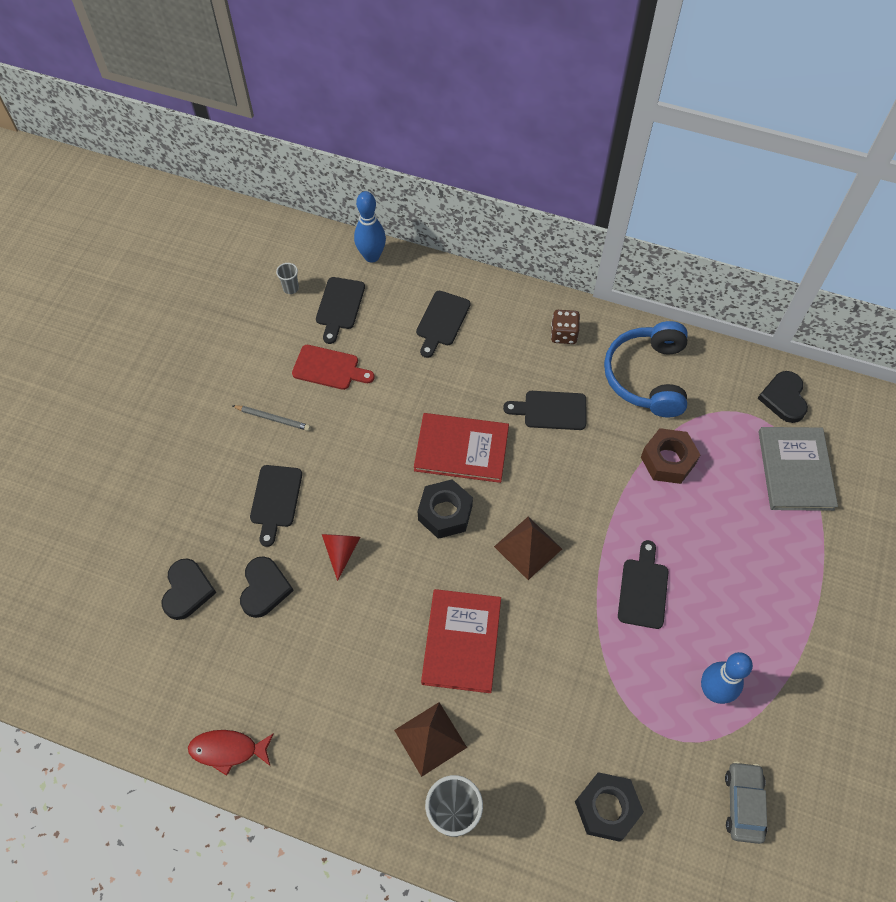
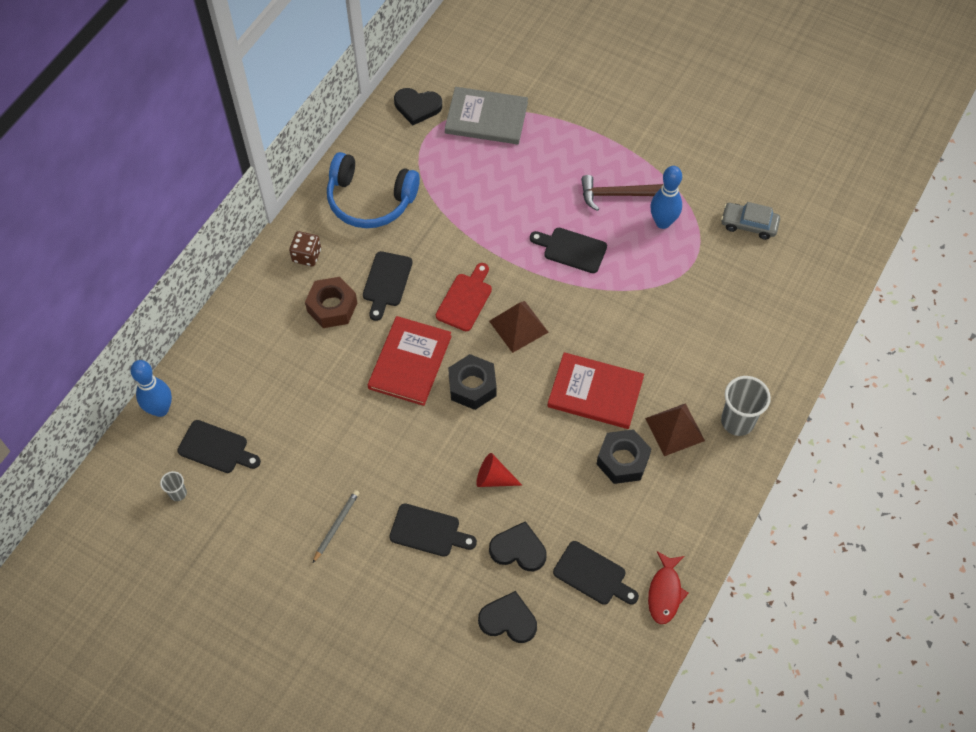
camera: 80 degrees left, 0 degrees up
(329, 368) = (290, 466): red cutting board -> red cutting board (465, 299)
(442, 321) = (262, 356): black cutting board -> black cutting board (593, 575)
(606, 808) = (743, 314): black nut -> black nut (622, 460)
(668, 460) = (457, 204): brown nut -> brown nut (332, 307)
(736, 629) = (616, 194): none -> brown hammer

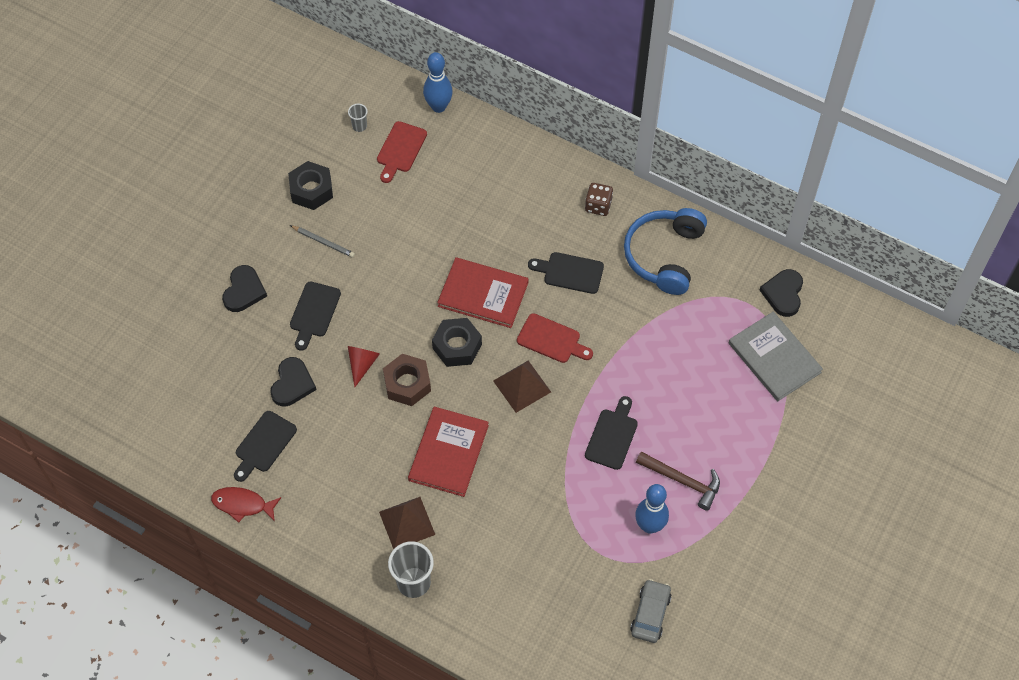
camera: 90 degrees right, 0 degrees up
(216, 448) = (400, 150): black cutting board -> red cutting board
(332, 307) = (542, 229): brown nut -> brown nut (407, 384)
(486, 118) = (774, 358): grey book -> grey book turned 45 degrees counterclockwise
(508, 620) = (228, 375): black heart -> black heart (244, 291)
(616, 194) = (683, 481): brown hammer -> brown hammer turned 120 degrees clockwise
(622, 460) = (375, 474): black nut -> black nut (311, 190)

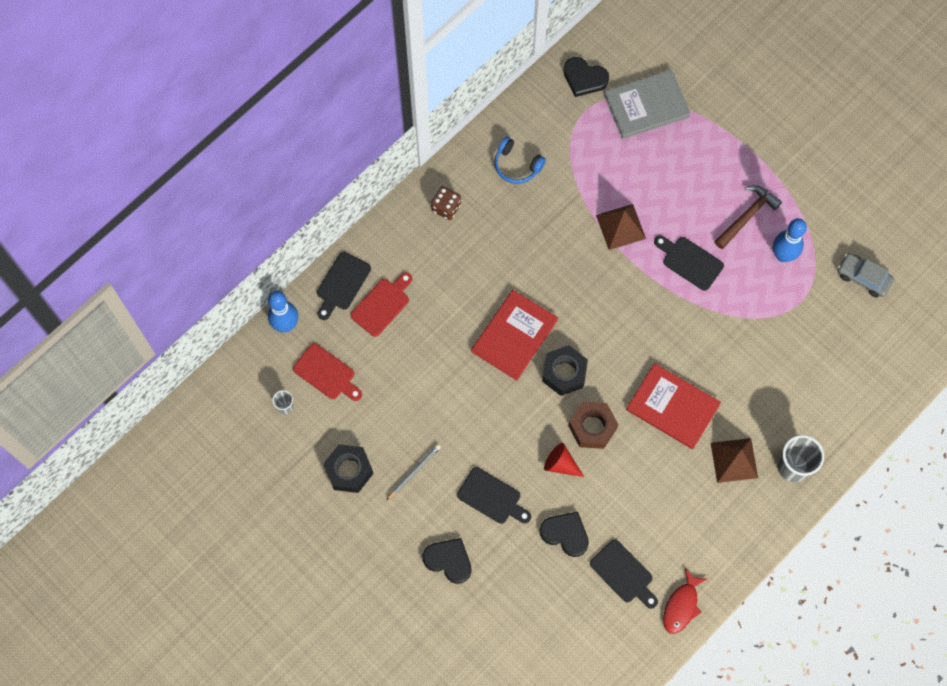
camera: 75 degrees left, 10 degrees up
(522, 386) = (621, 326): brown pyramid -> brown pyramid (621, 226)
(552, 340) = (579, 287): red cutting board -> red cutting board (382, 305)
(570, 272) = (512, 252): black cutting board -> black cutting board (342, 284)
(664, 255) = (517, 165): blue headphones -> blue headphones, size x0.57

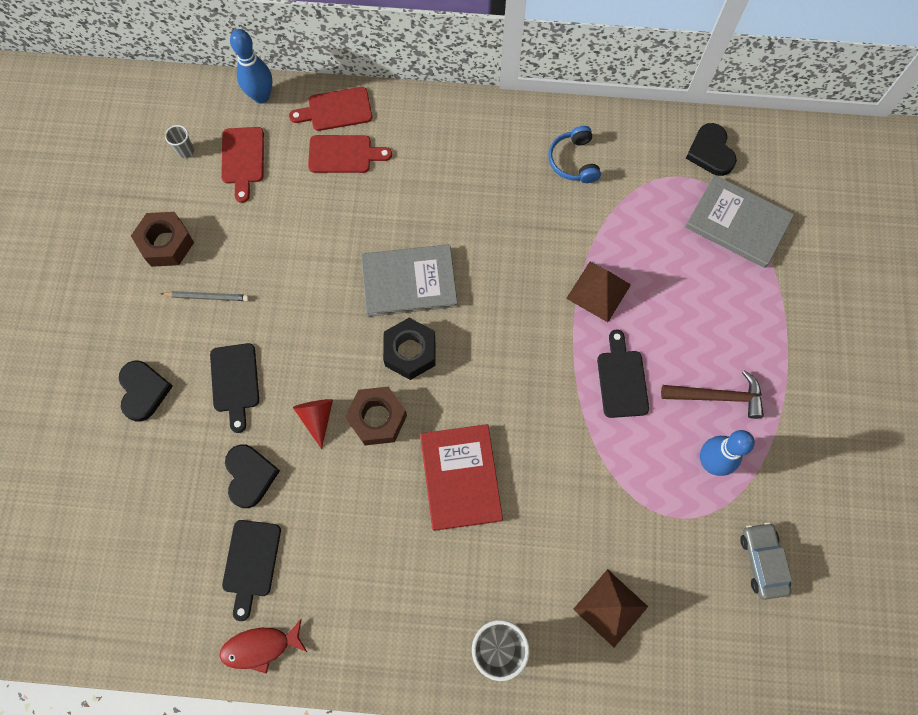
camera: 50 degrees right, 0 degrees up
(342, 284) = (336, 110): black cutting board -> red cutting board
(349, 470) = (166, 243): black nut -> brown nut
(446, 207) = (480, 136): brown dice -> none
(514, 336) = (409, 281): red book -> grey book
(734, 460) = (455, 581): brown pyramid -> brown pyramid (610, 607)

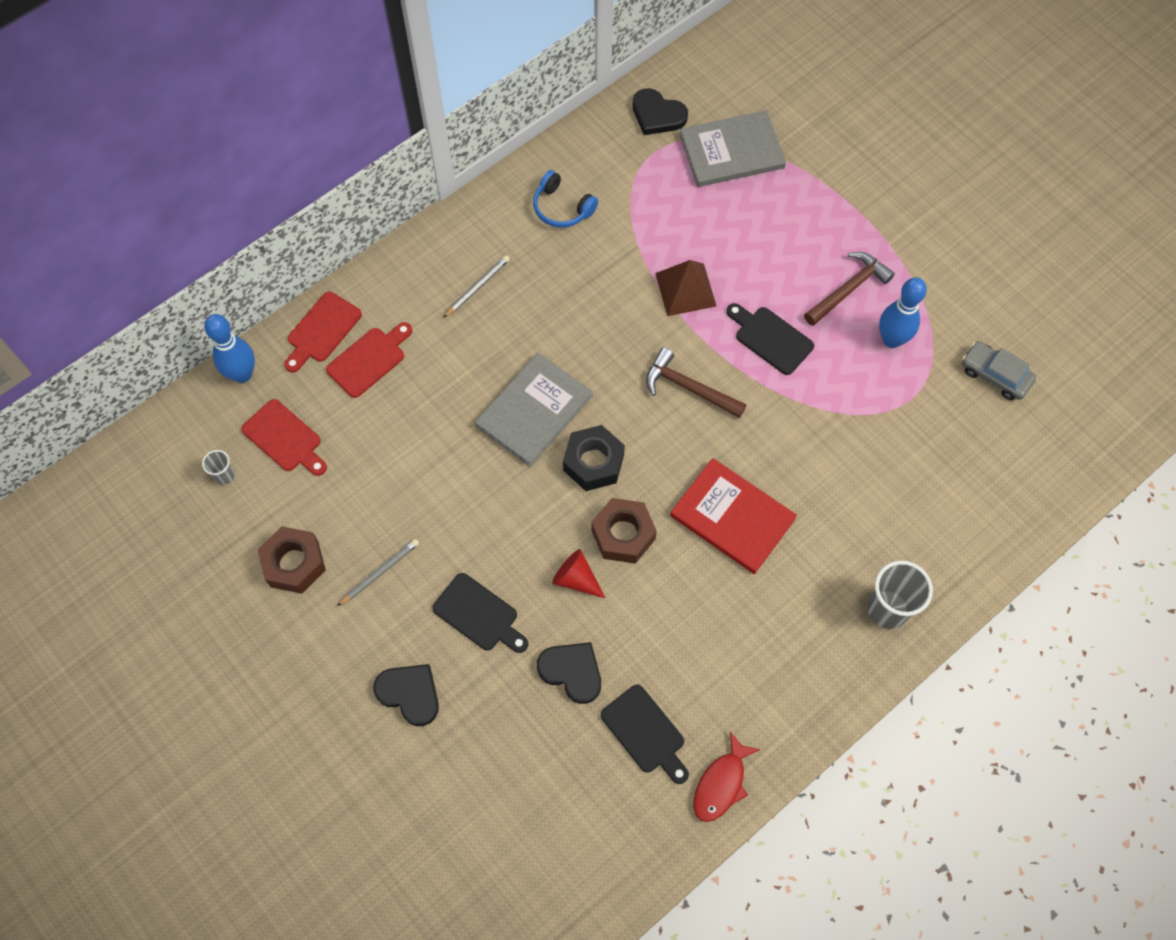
camera: 45 degrees left, 5 degrees down
(461, 166) = (477, 287): none -> grey pencil
(527, 361) = (688, 388): none -> brown hammer
(610, 607) = (932, 504): brown pyramid -> none

